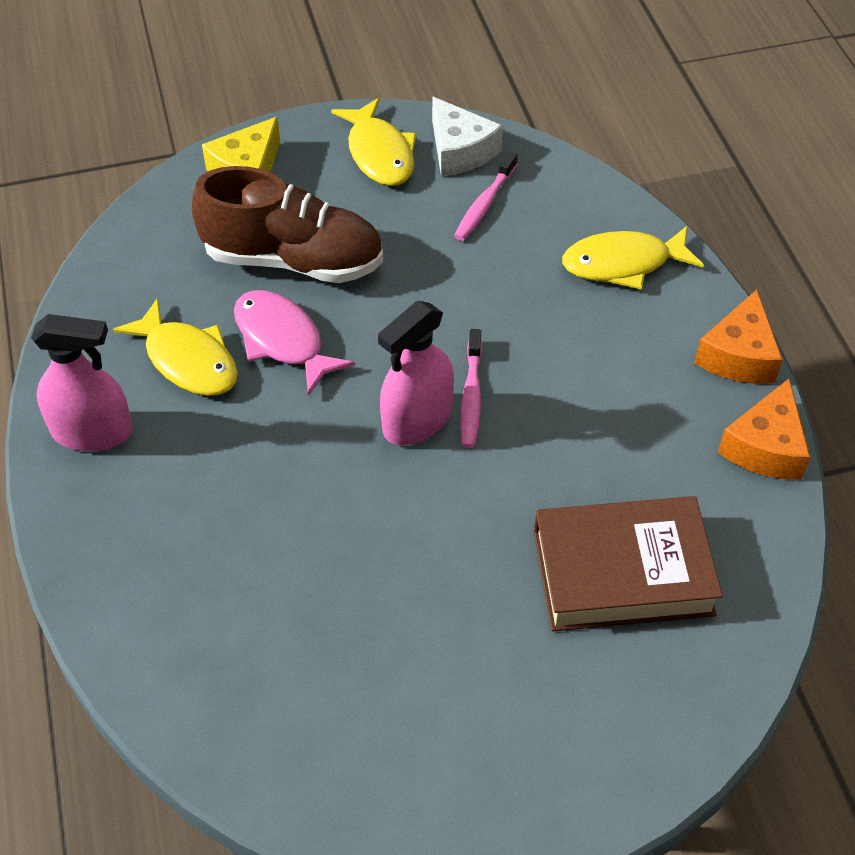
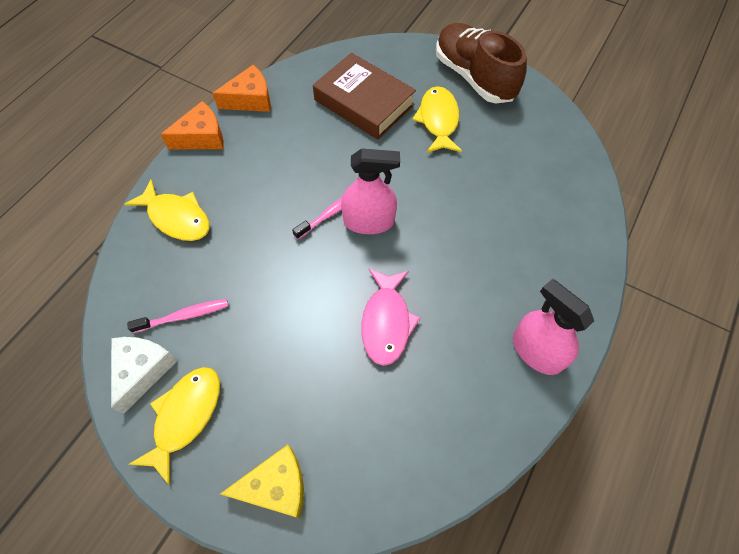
camera: 135 degrees left, 10 degrees up
(188, 360) = (448, 354): yellow fish -> yellow fish (438, 120)
(293, 260) = (326, 374): brown shoe -> brown shoe (474, 77)

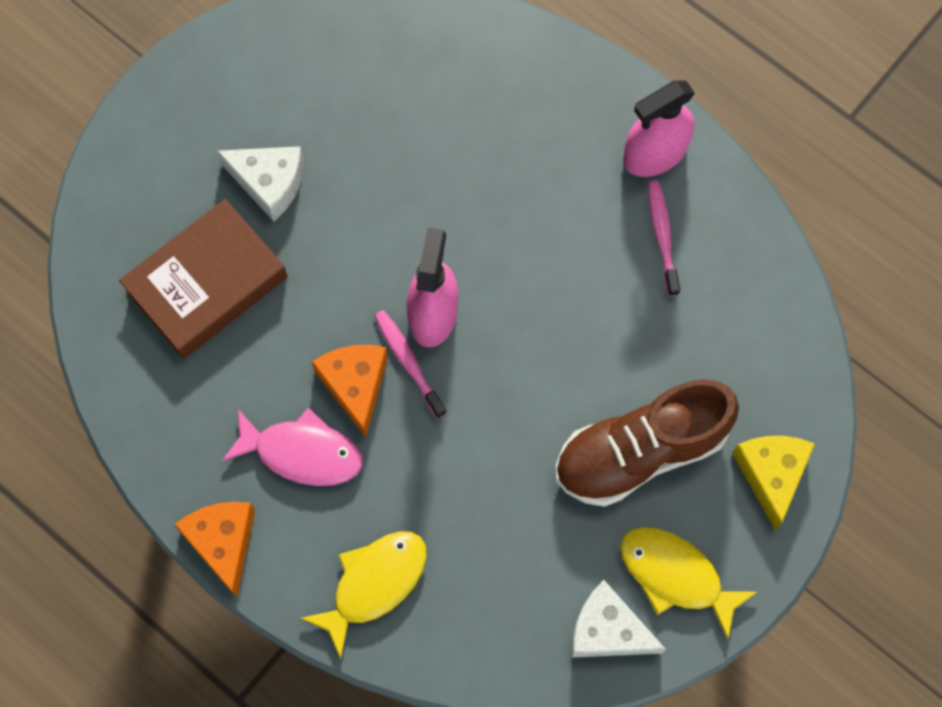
camera: 80 degrees left, 10 degrees up
(184, 316) = (538, 575): pink toothbrush -> pink toothbrush (662, 236)
(250, 99) = (157, 460): orange cheese -> orange cheese (355, 385)
(386, 322) = (589, 318): pink fish -> pink fish (302, 452)
(438, 120) = (269, 183): yellow fish -> white cheese
(474, 77) = (192, 110): brown shoe -> brown shoe (640, 451)

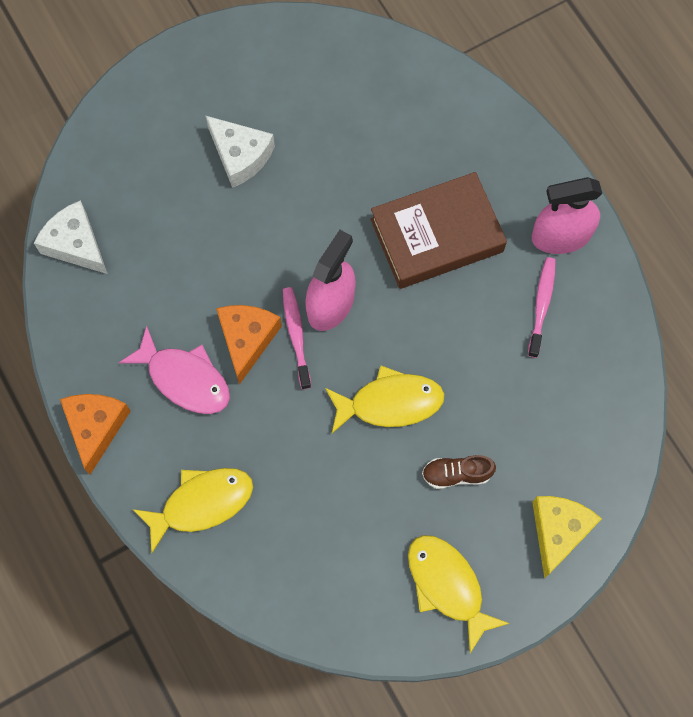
camera: 20 degrees right, 0 degrees up
(207, 284) = (161, 219): brown book -> brown book (436, 235)
(539, 399) = (390, 402): none -> yellow fish
(607, 630) = (375, 609): white cheese -> white cheese (75, 244)
(640, 451) = (456, 474): brown shoe -> brown shoe, size x0.44

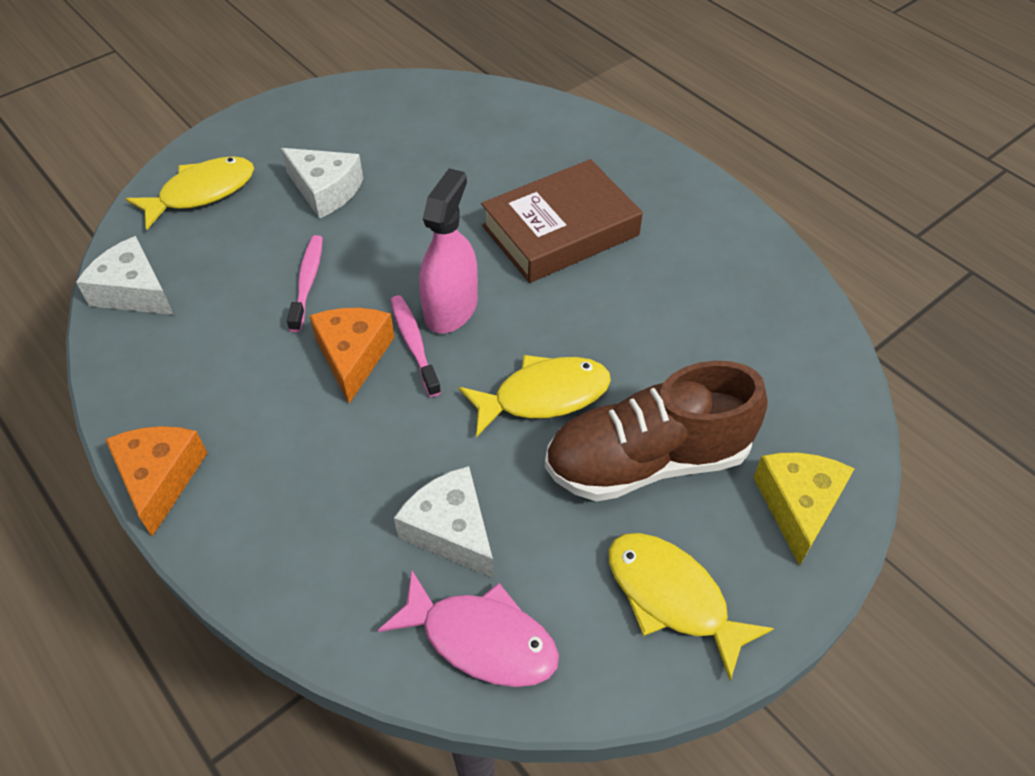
camera: 10 degrees left, 20 degrees down
(184, 378) = (277, 407): pink fish -> pink fish (481, 639)
(201, 503) = (312, 548): yellow fish -> yellow fish (202, 193)
(301, 507) = (451, 530): none -> white cheese
(456, 474) = (647, 461): brown shoe -> brown shoe, size x2.27
(541, 305) = (697, 276): pink toothbrush -> pink toothbrush (307, 282)
(561, 236) = (698, 214): pink spray bottle -> none

